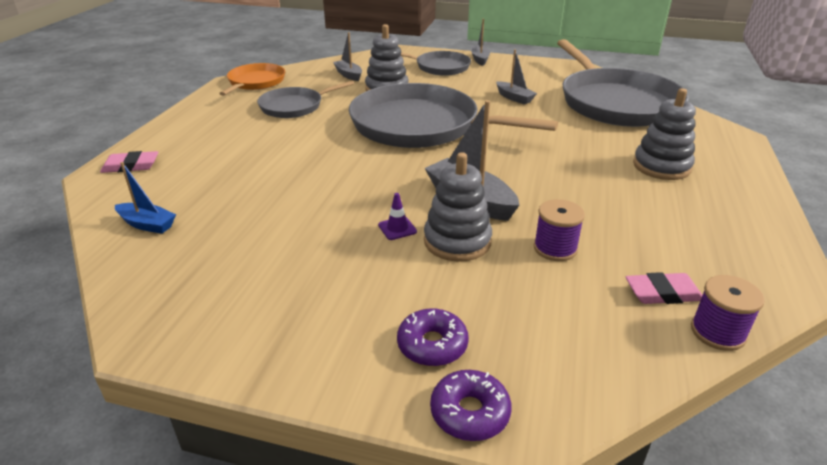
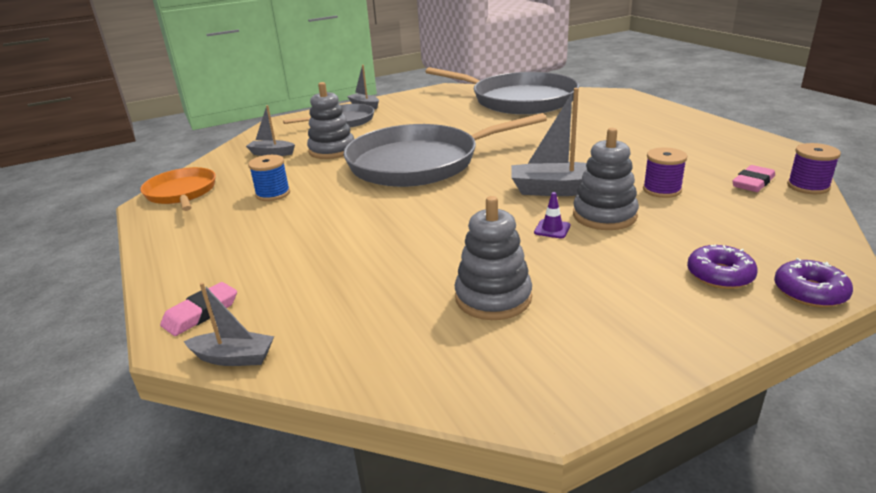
camera: 40 degrees left, 5 degrees down
(147, 224) = (342, 341): blue boat -> none
(294, 106) = (273, 194): grey pan -> blue spool
(514, 98) = (447, 120): grey boat -> grey boat (234, 357)
(661, 166) = (618, 123): grey stacking toy -> grey stacking toy (493, 297)

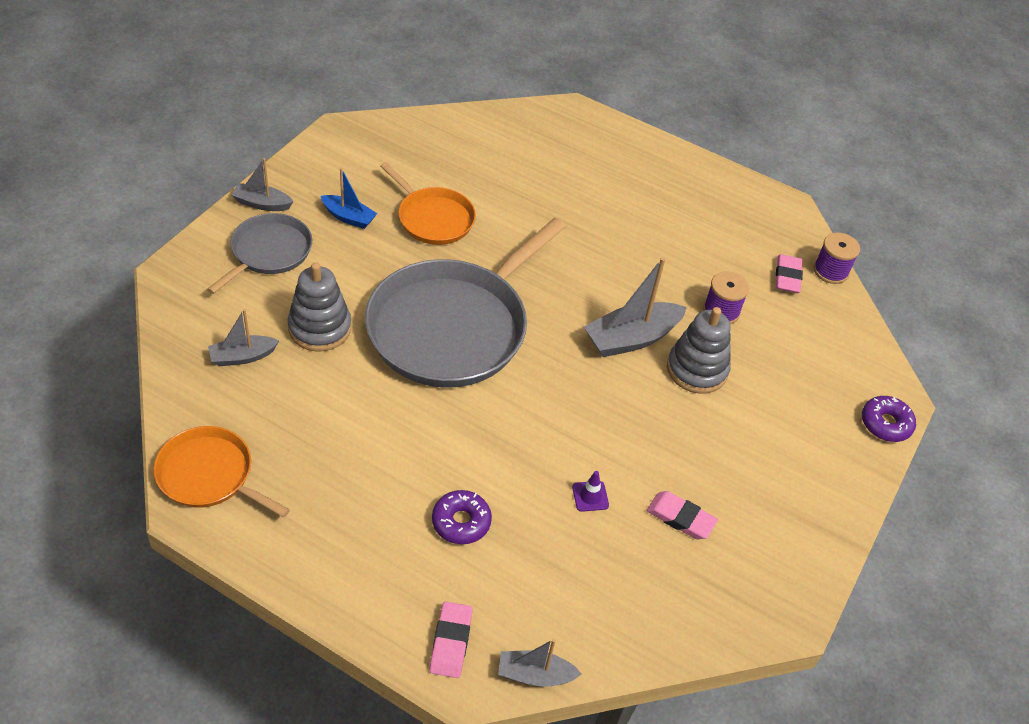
camera: 40 degrees left, 20 degrees up
(234, 357) = (535, 675): grey boat -> grey boat turned 150 degrees counterclockwise
(273, 194) = (333, 440): blue spool -> none
(409, 115) = (349, 217): none -> blue boat
(463, 121) = (433, 218): none -> orange pan
(493, 297) = (680, 518): grey stacking toy -> pink eraser
(518, 100) = (463, 148): grey pan -> none
(552, 229) = (666, 406): purple traffic cone -> purple traffic cone (590, 496)
(719, 275) = (822, 425): purple donut -> purple donut (461, 522)

